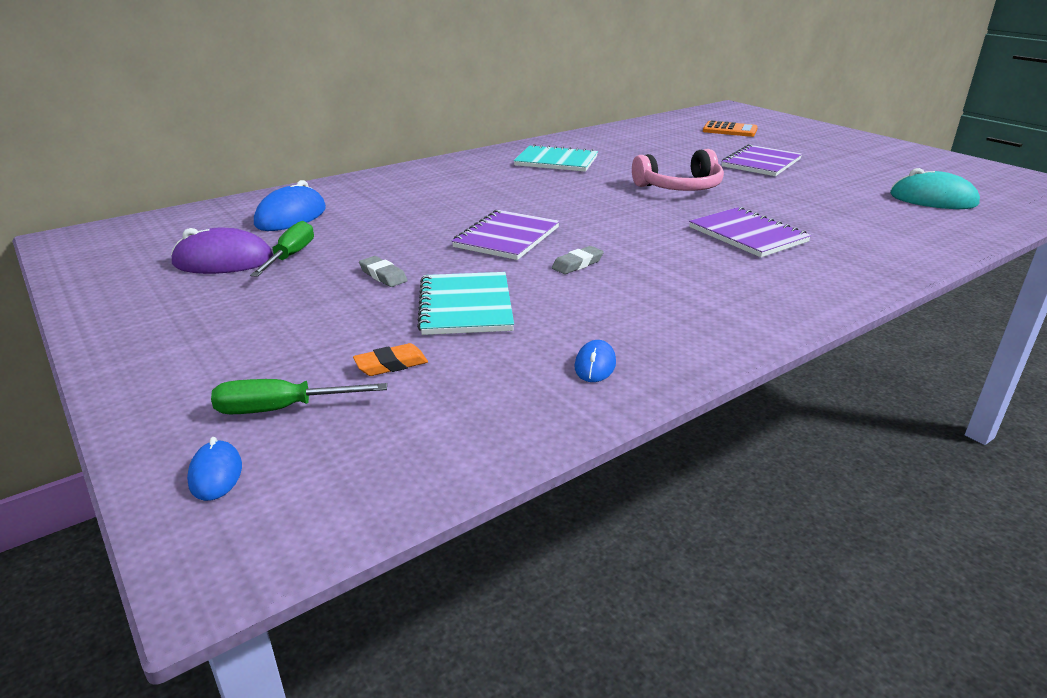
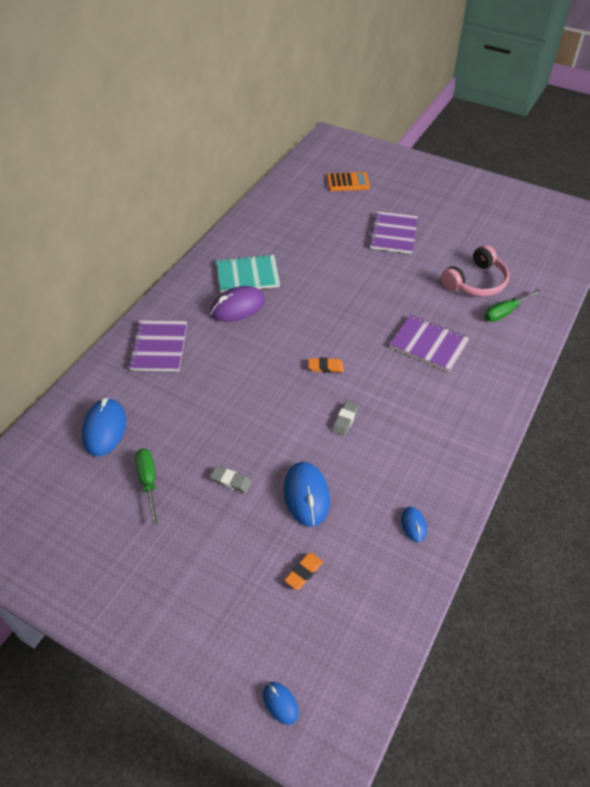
camera: 25 degrees left, 20 degrees up
(223, 261) = (105, 507): purple mouse -> purple mouse (237, 307)
(281, 409) = (272, 638): green screwdriver -> green screwdriver (505, 312)
(465, 306) = (306, 495): turquoise notebook -> blue mouse
(506, 237) = (280, 402): purple notebook -> purple notebook (159, 347)
(589, 226) = (325, 367): none -> orange eraser
(680, 187) = (356, 290): pink headphones -> pink headphones (476, 282)
(932, 200) = (518, 258): turquoise mouse -> none

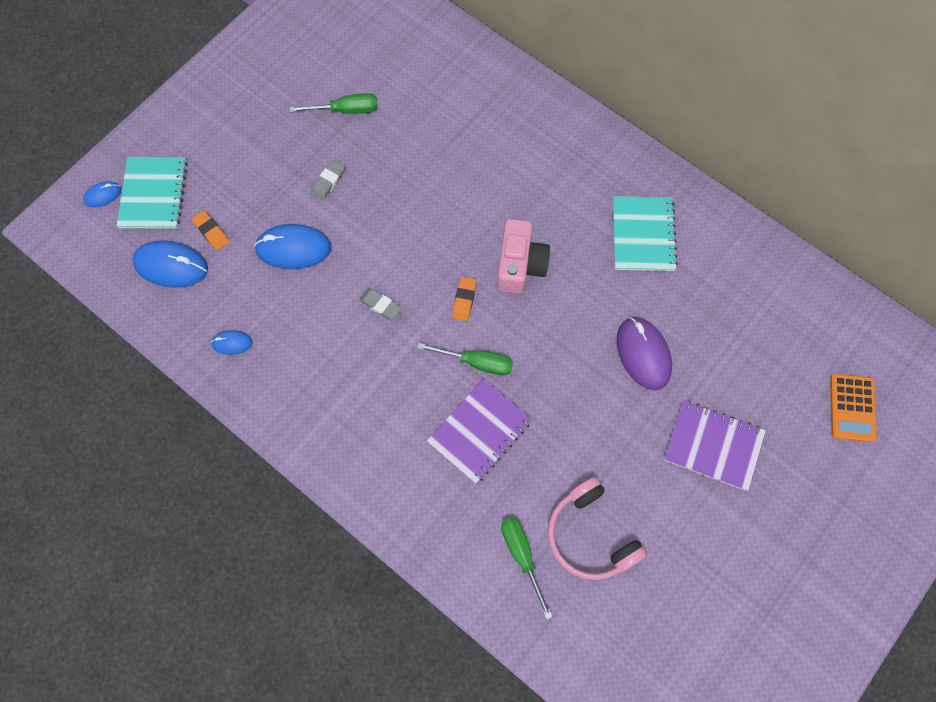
camera: 100 degrees right, 20 degrees up
(104, 429) = (420, 74): blue mouse -> blue mouse (171, 266)
(159, 347) = (528, 127): purple notebook -> none
(237, 307) = (583, 216): purple mouse -> purple mouse (643, 354)
(269, 644) = (153, 194): none -> turquoise notebook
(287, 338) = (520, 265): none -> pink camera
(375, 353) = (477, 362): none -> green screwdriver

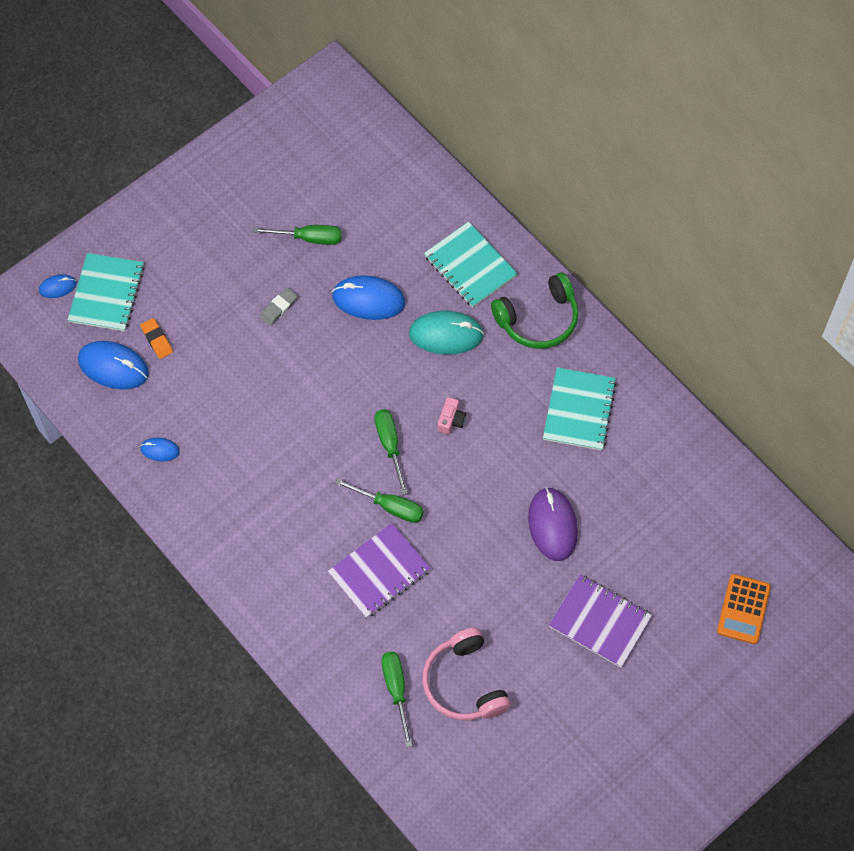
camera: 10 degrees right, 5 degrees down
(293, 248) = (233, 369): blue mouse -> blue mouse (368, 300)
(380, 305) = (308, 437): grey eraser -> none
(464, 300) = (390, 445): orange eraser -> green screwdriver
(497, 182) = (446, 334): none -> turquoise mouse
(507, 113) = (470, 266): none -> turquoise notebook
(520, 265) = (451, 420): pink camera -> pink camera, size x0.51
(584, 153) = (538, 319): none -> green headphones

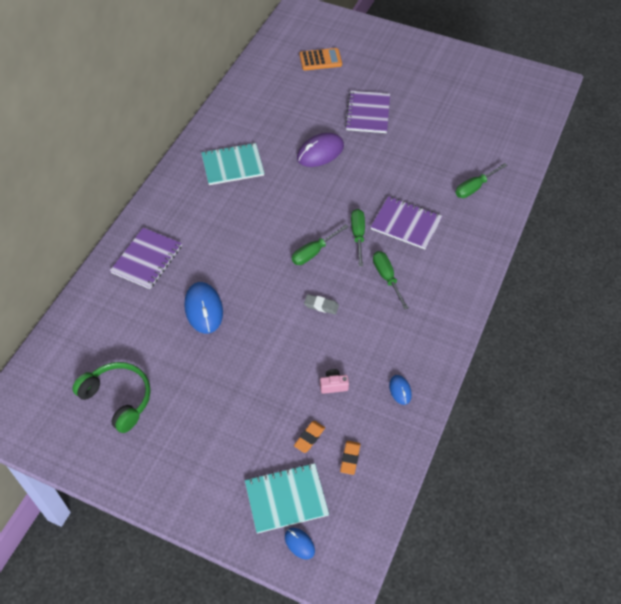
camera: 115 degrees left, 10 degrees down
(113, 367) = (350, 458): blue mouse -> orange eraser
(279, 308) = (238, 364): grey eraser -> grey eraser (321, 306)
(309, 238) = (166, 370): green screwdriver -> green screwdriver (387, 278)
(446, 334) = (210, 253): turquoise mouse -> none
(451, 420) = (276, 226): pink camera -> pink camera (333, 385)
(464, 683) = (447, 158): pink headphones -> none
(470, 266) = (147, 259): turquoise notebook -> purple notebook
(538, 319) = (173, 207): green headphones -> green headphones (118, 399)

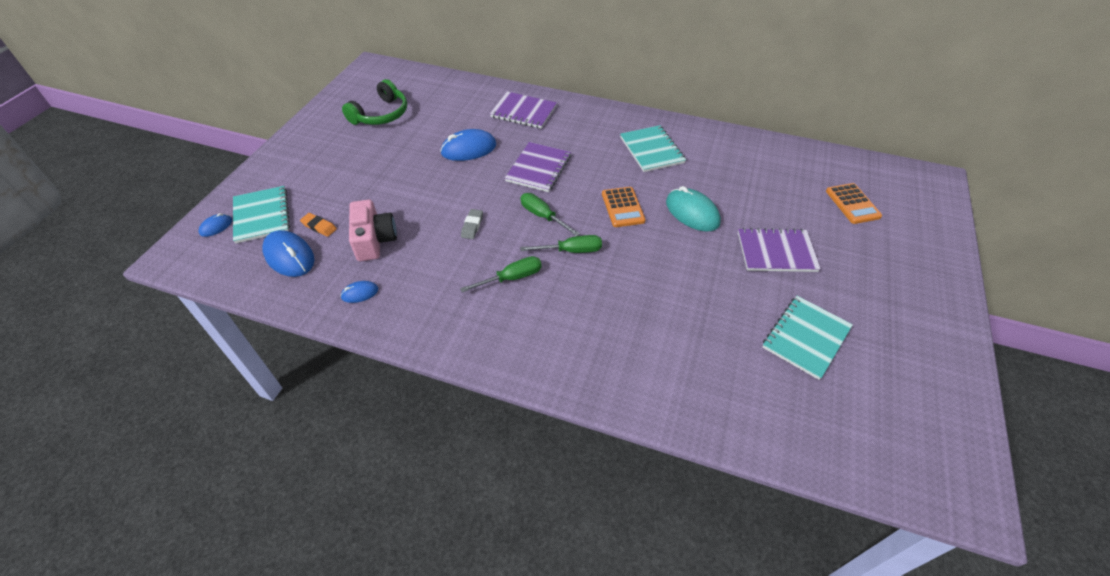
camera: 85 degrees right, 5 degrees down
(308, 196) = (622, 207): none -> orange calculator
(320, 152) = (692, 213): purple mouse -> turquoise mouse
(333, 385) = (374, 240): pink camera -> pink camera, size x1.97
(350, 458) = (289, 256): orange eraser -> blue mouse
(406, 224) = (596, 294): purple notebook -> purple notebook (538, 168)
(447, 117) = (806, 337): none -> turquoise notebook
(474, 188) = (676, 369): green screwdriver -> none

